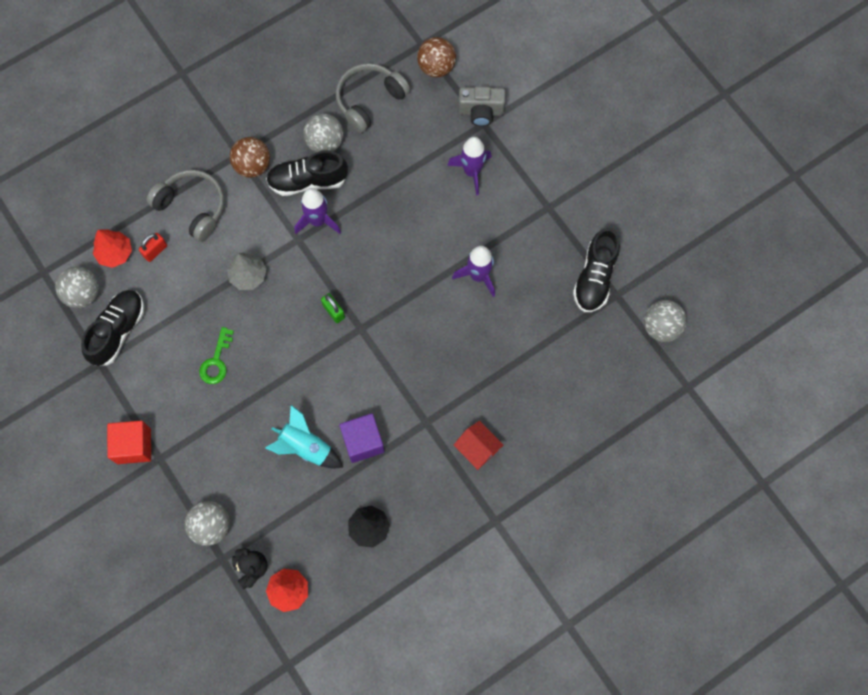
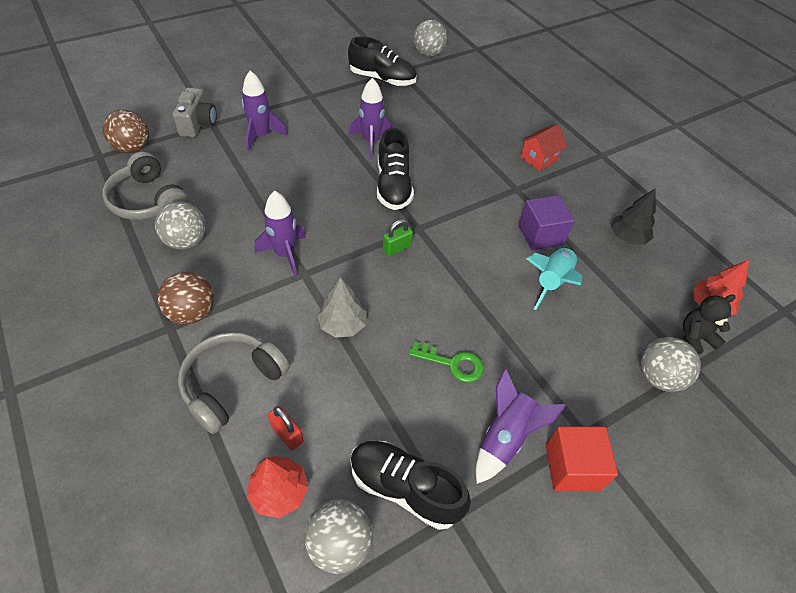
camera: 90 degrees left, 20 degrees down
(156, 399) = (505, 437): none -> purple rocket
(308, 181) = (231, 260): black shoe -> black shoe (393, 186)

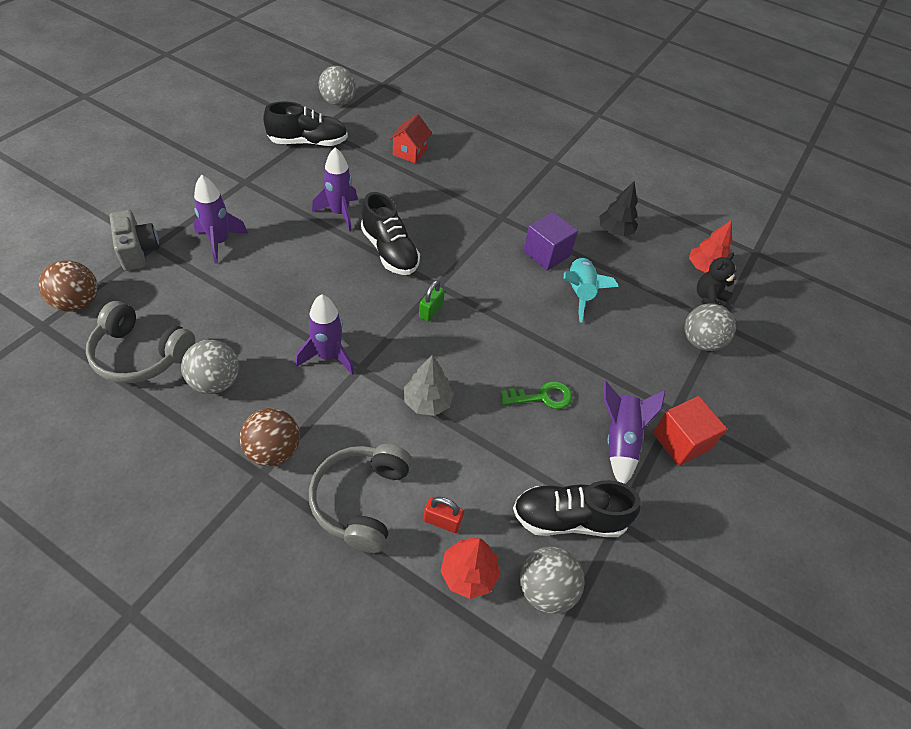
camera: 30 degrees left, 0 degrees up
(538, 158) = (503, 181): red house -> red house (410, 152)

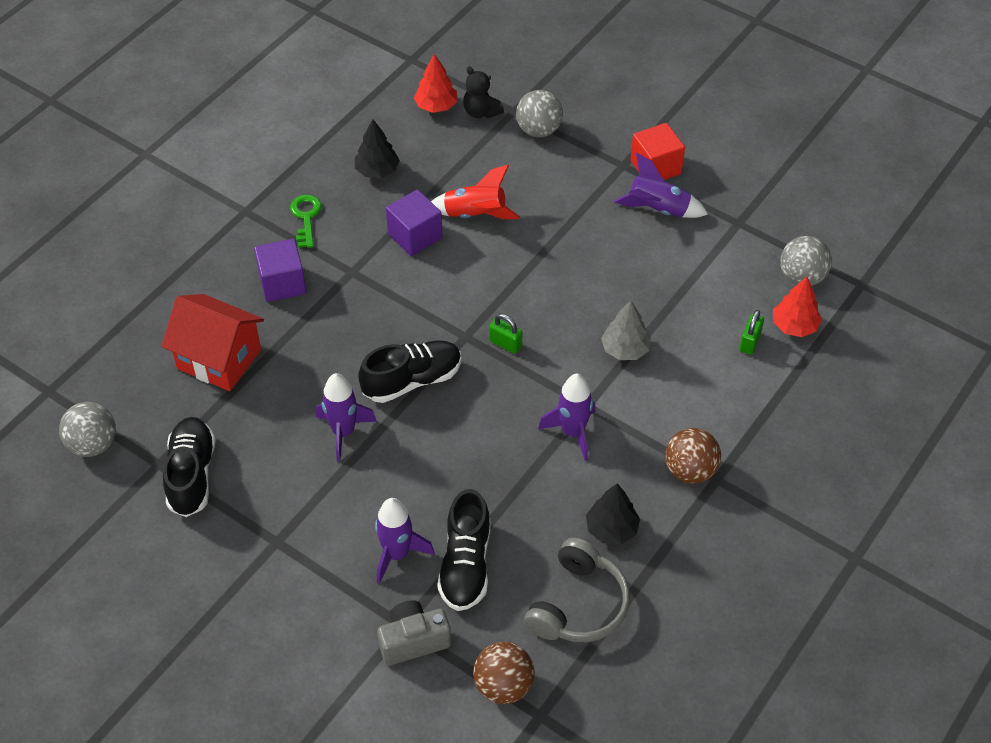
camera: 80 degrees left, 0 degrees up
(216, 382) = (611, 529): grey ball -> black tree
(361, 500) = (735, 400): grey headphones -> none
(410, 152) = (219, 359): red house -> red house, size x1.70
(442, 521) = (750, 342): red padlock -> green padlock
(484, 180) = (282, 283): none -> purple cube
(542, 397) = (613, 260): green key -> green key (306, 217)
(568, 519) = (739, 255): black shoe -> black shoe (466, 565)
(579, 293) = (475, 215): turquoise rocket -> red rocket

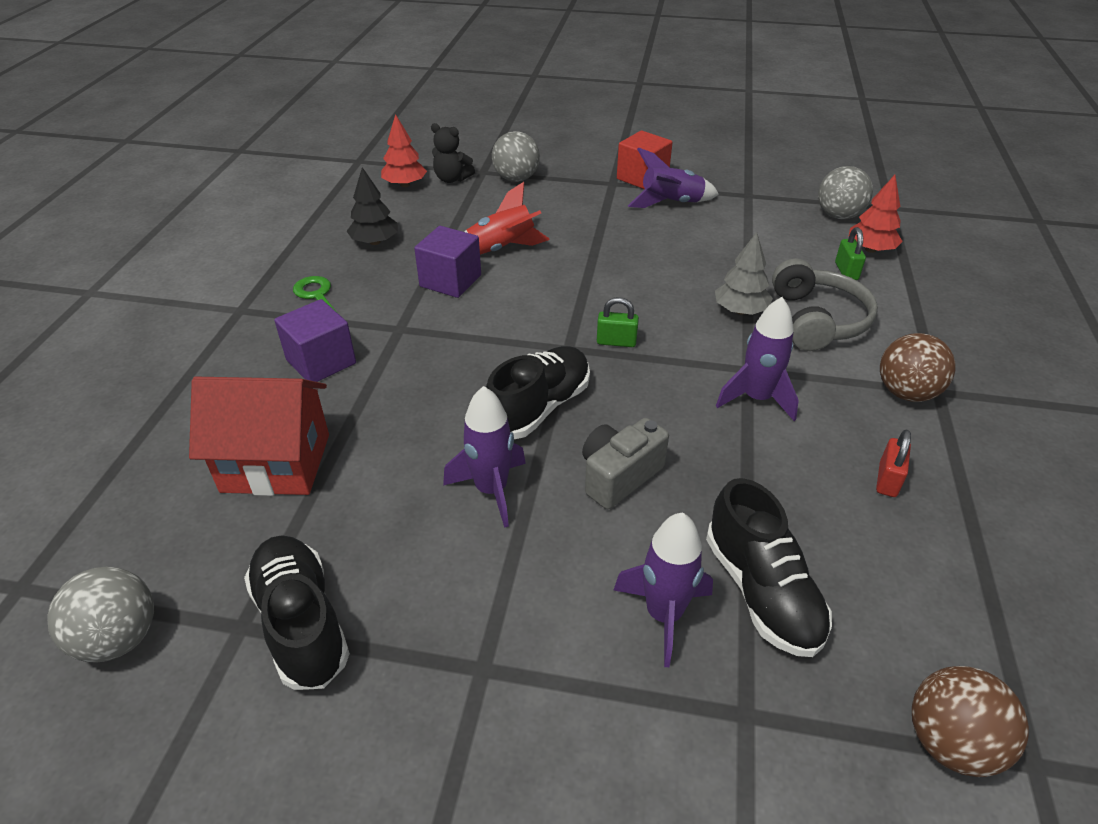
camera: 25 degrees left, 10 degrees down
(413, 641) = (777, 732): grey camera -> grey camera (619, 476)
(578, 605) = (936, 583): grey headphones -> grey headphones (817, 320)
(611, 529) = (887, 480): black tree -> red padlock

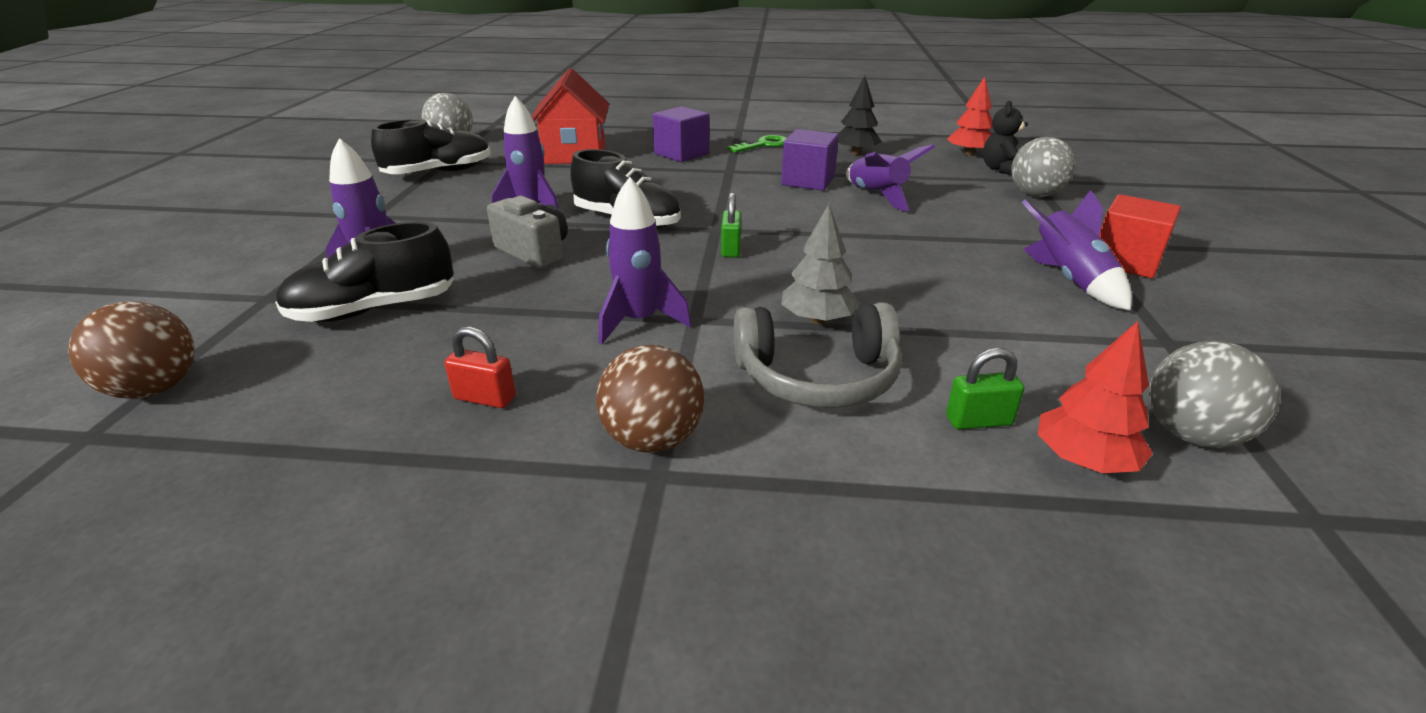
camera: 85 degrees right, 10 degrees down
(501, 249) = (876, 196): red rocket -> purple rocket

